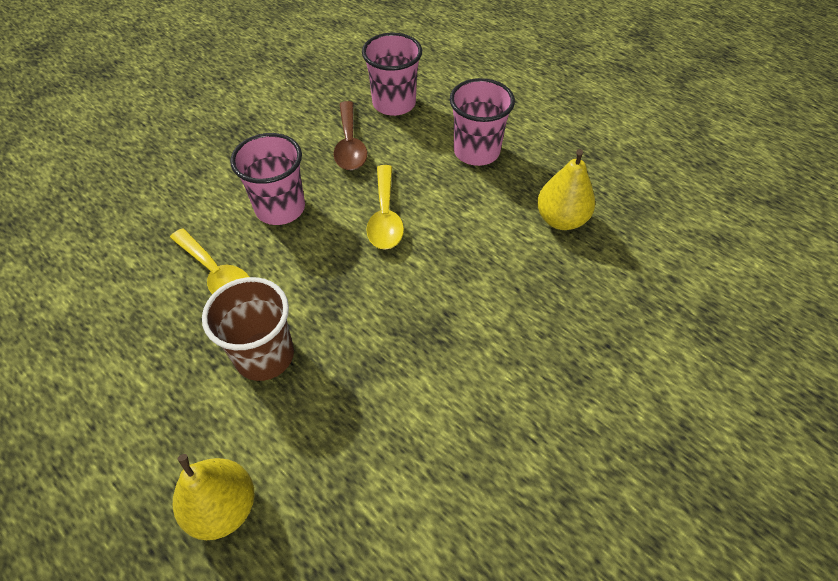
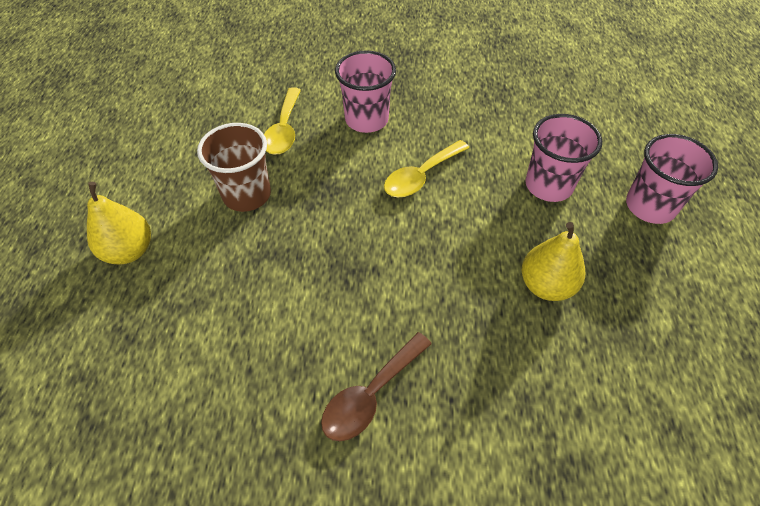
camera: 50 degrees right, 0 degrees up
(350, 145) = (462, 113): brown spoon -> brown spoon (371, 394)
(394, 103) = (533, 108): pink cup -> pink cup (650, 206)

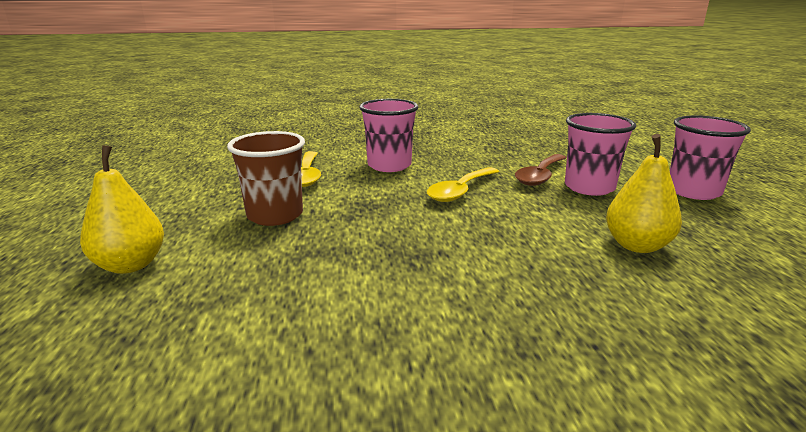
camera: 10 degrees left, 30 degrees down
(371, 394) = (488, 353): brown spoon -> brown spoon (540, 176)

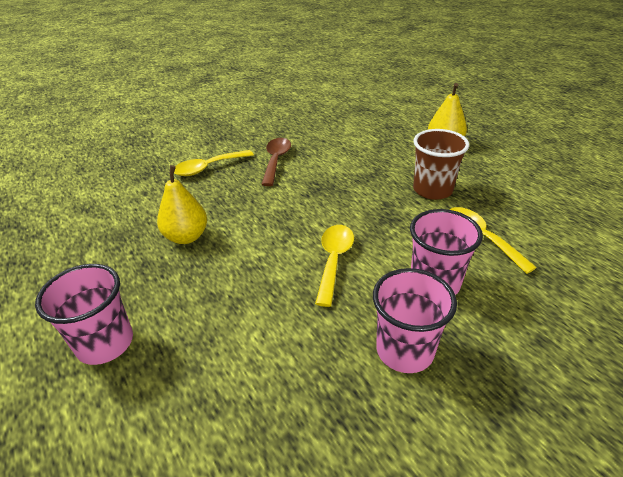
camera: 155 degrees right, 15 degrees up
(540, 176) = (271, 319): brown spoon -> brown spoon (276, 160)
(589, 187) = (217, 311): pink cup -> pink cup (404, 350)
(619, 360) = (208, 168): none -> yellow spoon

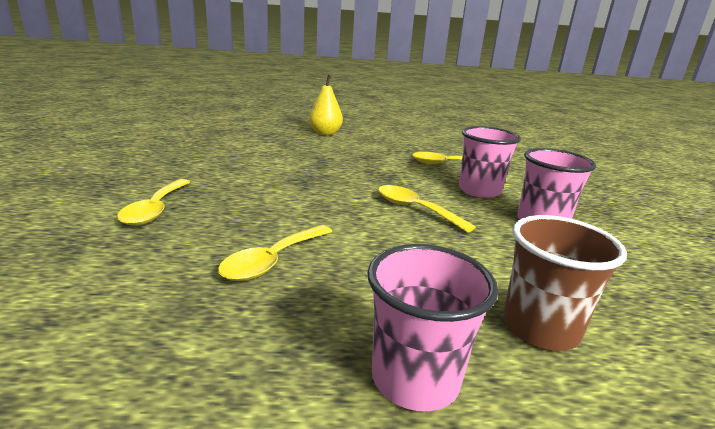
camera: 60 degrees left, 15 degrees down
(186, 237) = (272, 261): yellow pear -> yellow spoon
(276, 160) = (221, 179): brown spoon -> none
(432, 190) = (374, 155): brown cup -> brown cup (540, 328)

